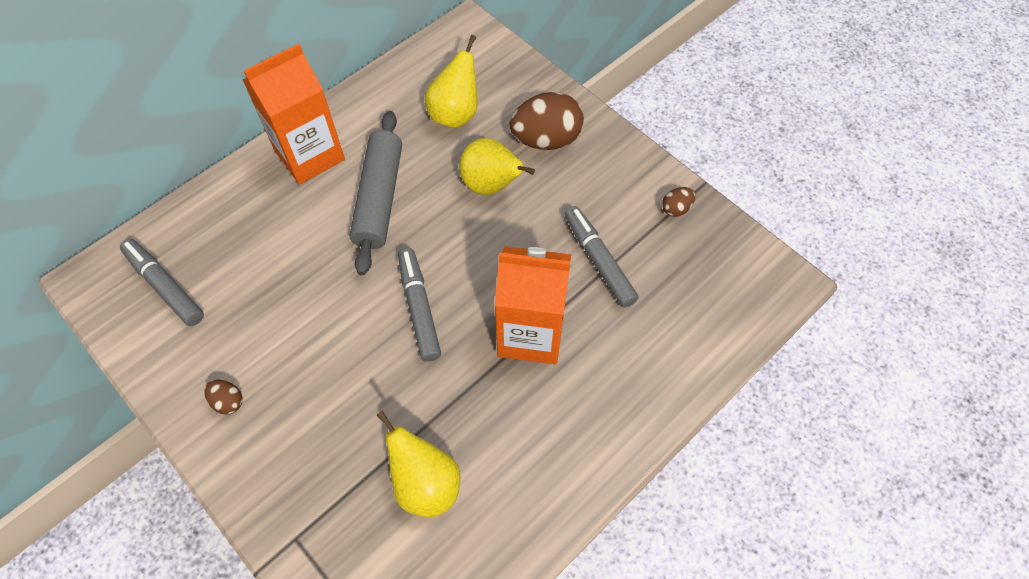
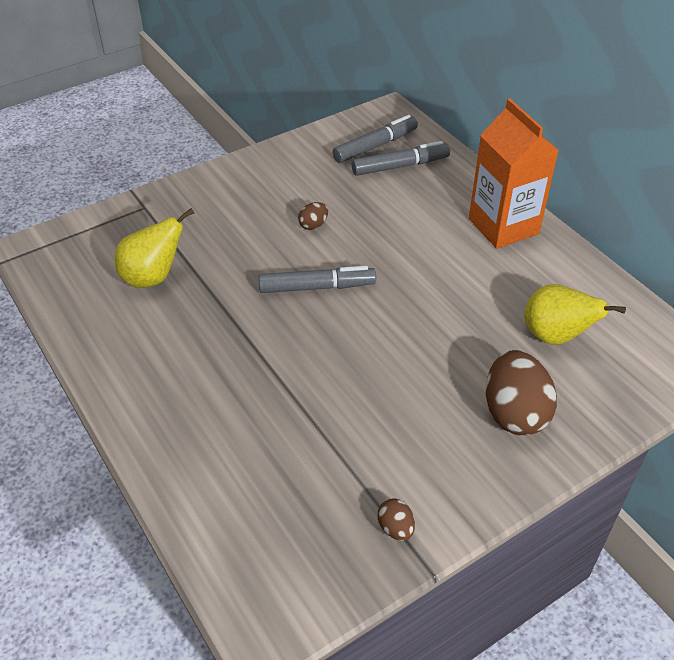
camera: 100 degrees right, 15 degrees down
(228, 401) = (264, 177): brown egg -> brown egg (313, 225)
(379, 198) = (446, 269): grey rolling pin -> none
(491, 185) = (452, 355): yellow pear -> none
(531, 333) = (267, 363): orange carton -> none
(599, 260) = (338, 434): grey marker -> grey marker (400, 166)

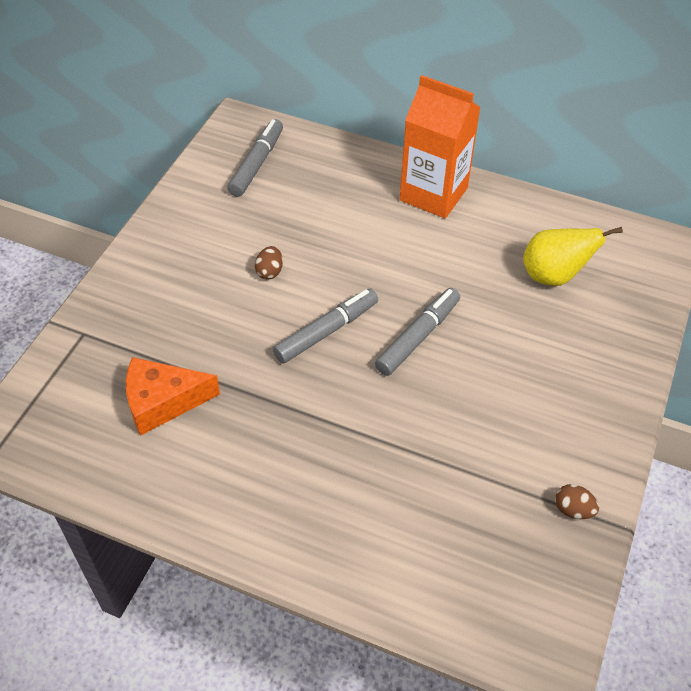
camera: 35 degrees left, 5 degrees up
(153, 277) = (163, 402): yellow pear -> orange cheese
(400, 166) = (297, 175): grey marker -> grey marker (418, 337)
(514, 413) = (577, 360): brown egg -> none

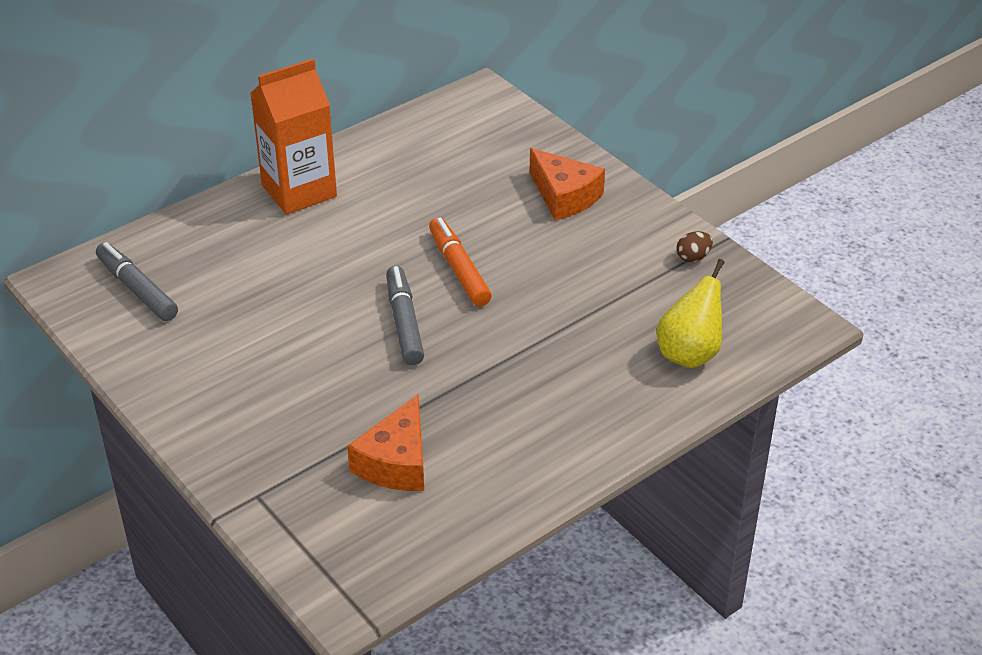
camera: 60 degrees left, 10 degrees down
(269, 272) = (297, 333): brown egg -> none
(418, 337) = (459, 269): grey marker -> orange marker
(554, 276) = (461, 165): yellow pear -> yellow pear (689, 353)
(575, 367) = (564, 196): none -> orange cheese

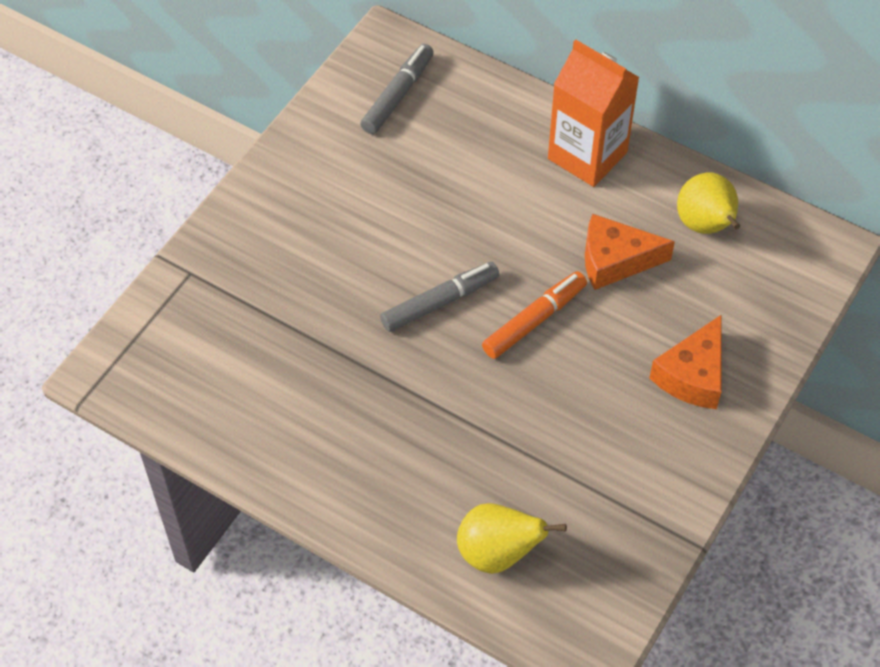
camera: 70 degrees right, 15 degrees up
(396, 462) = (262, 356): orange cheese -> orange cheese (615, 260)
(419, 148) = (705, 226): none -> yellow pear
(693, 257) = (650, 520): brown egg -> none

